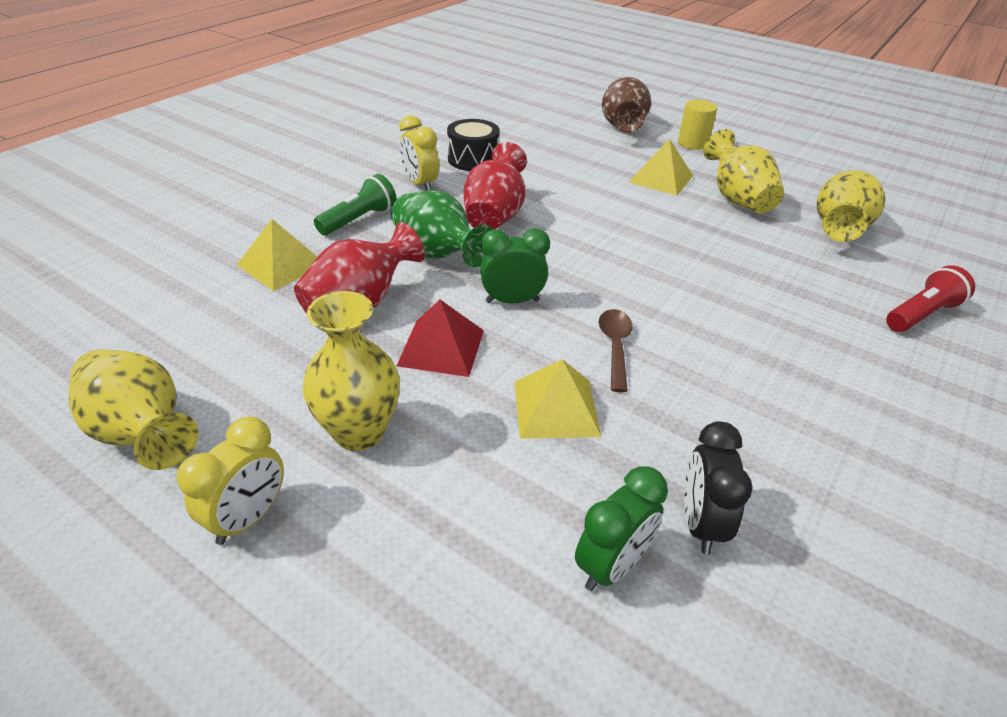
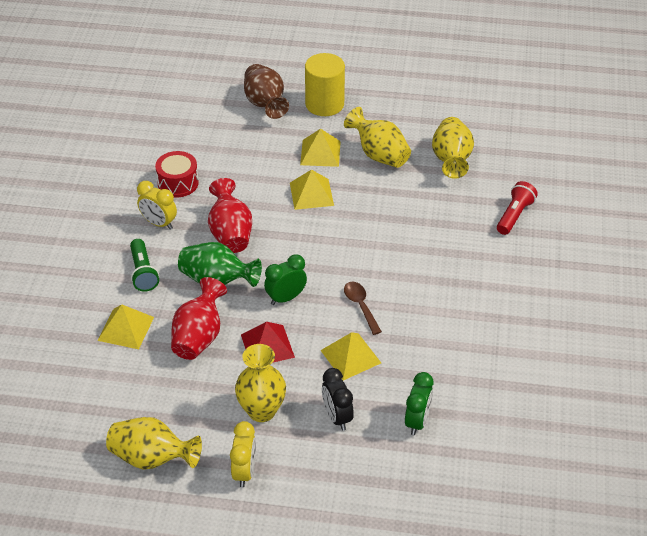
camera: 25 degrees left, 5 degrees up
(359, 220) = (143, 272): green flashlight -> green flashlight turned 150 degrees clockwise
(473, 159) = (178, 183): black drum -> red drum
(625, 209) = (311, 194): none -> yellow pyramid
(692, 143) = (324, 104): yellow cylinder -> yellow cylinder, size x1.60
(700, 523) = (446, 386): black clock -> black clock (337, 417)

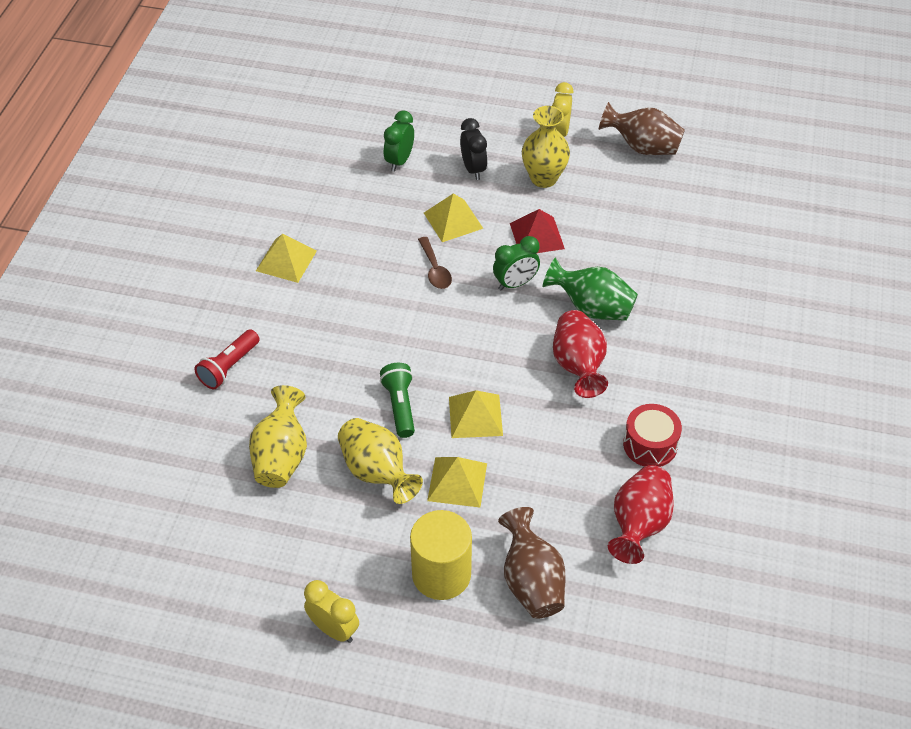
camera: 175 degrees left, 5 degrees up
(125, 328) = (686, 262): yellow pyramid -> yellow pyramid (286, 260)
(143, 272) = (677, 323): green flashlight -> green flashlight (400, 406)
(152, 458) = (642, 147): yellow vase -> brown vase
(159, 223) = (667, 386): yellow clock -> yellow clock (334, 629)
(199, 336) = (608, 249): red vase -> red vase (639, 525)

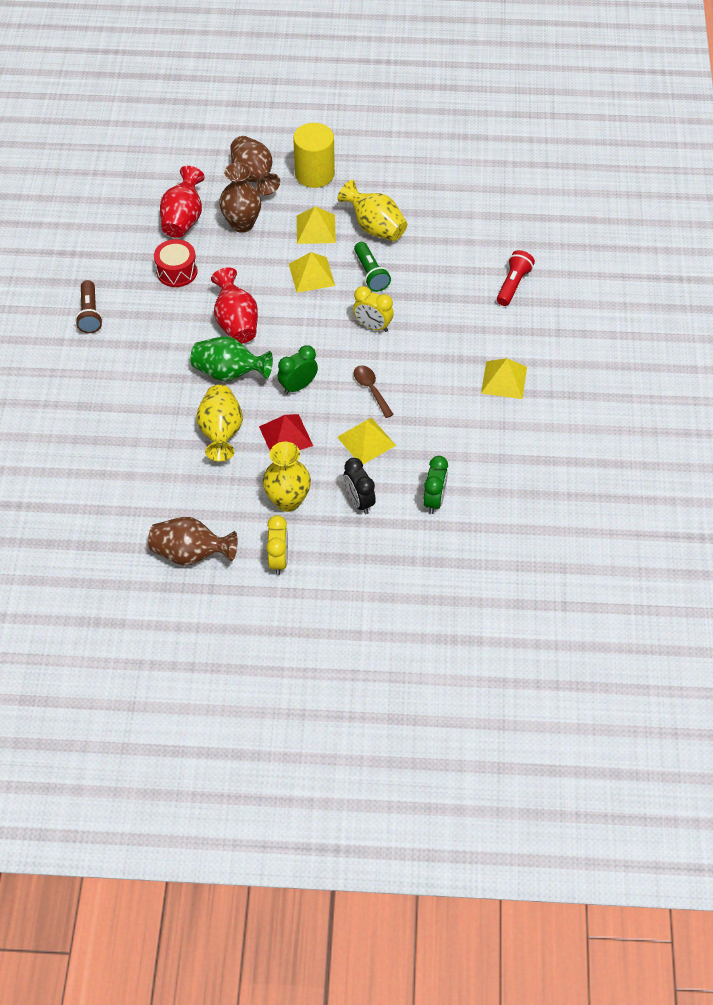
camera: 170 degrees right, 5 degrees up
(281, 456) = (447, 228): yellow vase -> yellow vase (221, 433)
(334, 629) = (376, 137): yellow clock -> yellow clock (373, 326)
(557, 504) = (242, 224): none -> brown vase
(760, 402) = (90, 314): none -> brown flashlight

